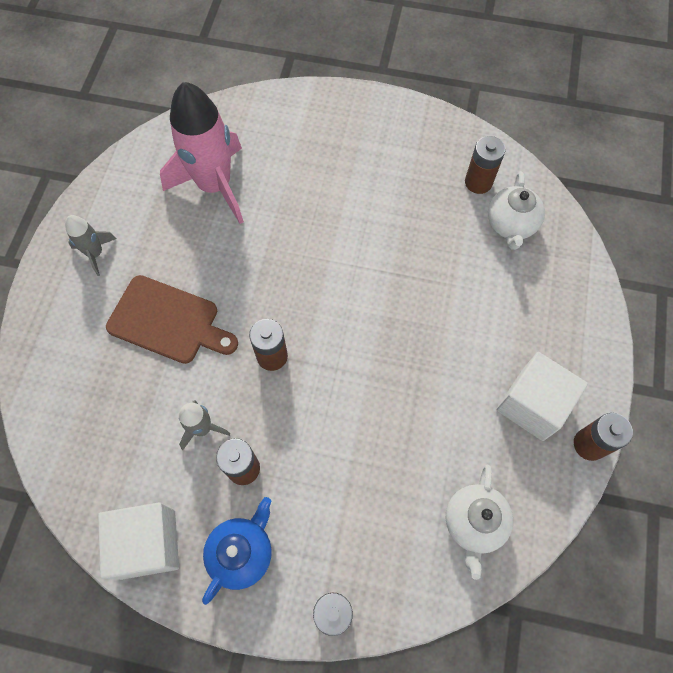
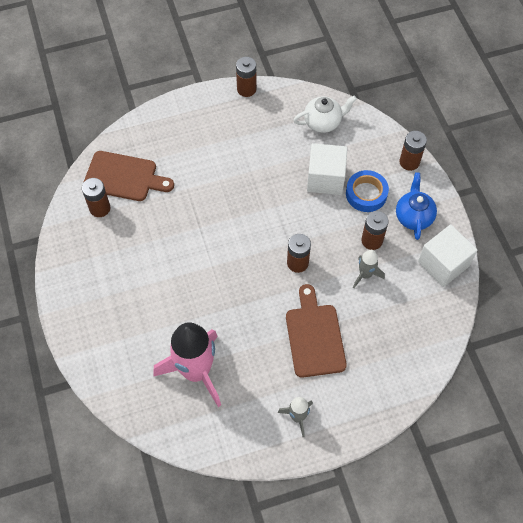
camera: 120 degrees left, 5 degrees down
(242, 552) = (413, 216): blue teapot -> blue teapot turned 90 degrees clockwise
(317, 508) = (366, 194): none -> blue tape
(510, 225) = (124, 177): white teapot -> brown cutting board
(532, 404) = (240, 121): white cube -> white cube (325, 178)

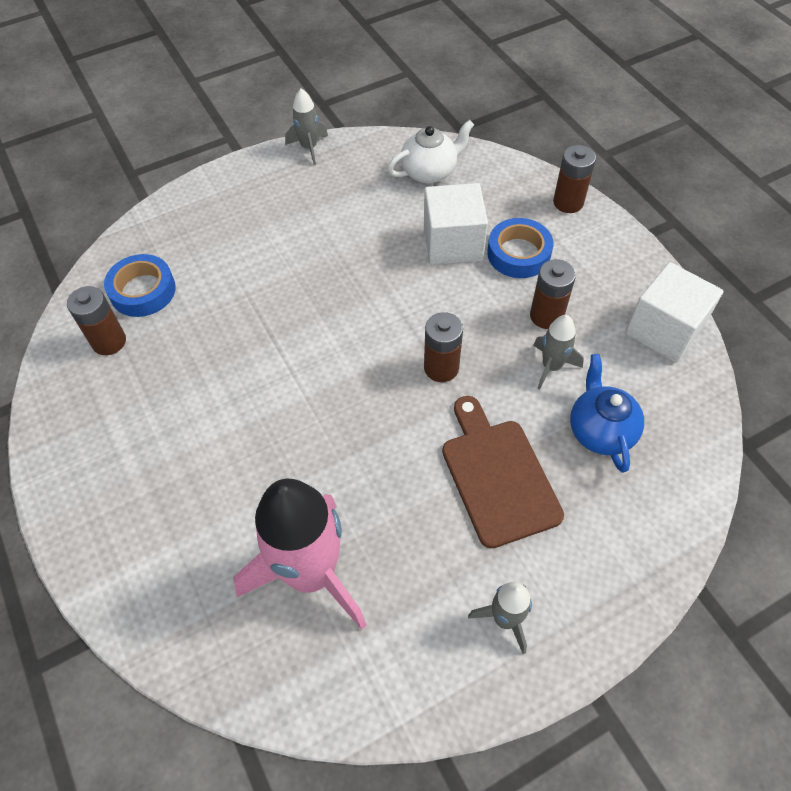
camera: 10 degrees left, 5 degrees down
(124, 177) = (143, 291): brown cutting board -> blue tape
(246, 89) = (309, 148): brown battery -> grey rocket
(413, 216) = (598, 272): blue teapot -> blue teapot (600, 431)

